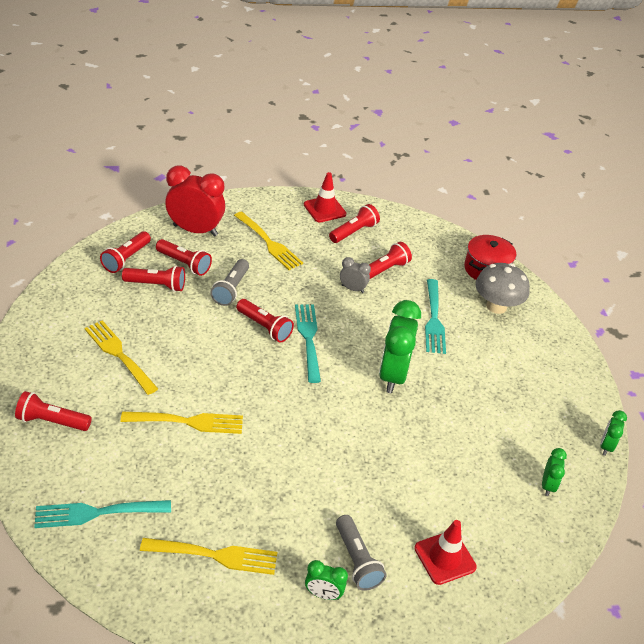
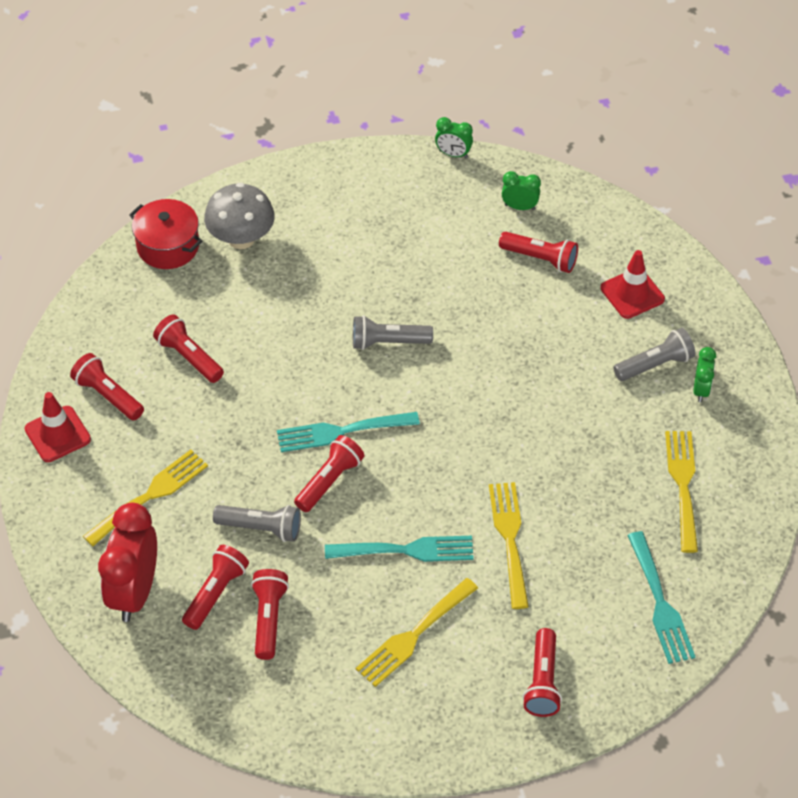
camera: 90 degrees left, 10 degrees up
(126, 259) = (217, 669): red flashlight -> red flashlight (540, 259)
(352, 289) = (235, 390): grey clock -> none
(393, 375) = (388, 342): green clock -> grey flashlight
(434, 319) = (278, 302): turquoise fork -> turquoise fork (406, 550)

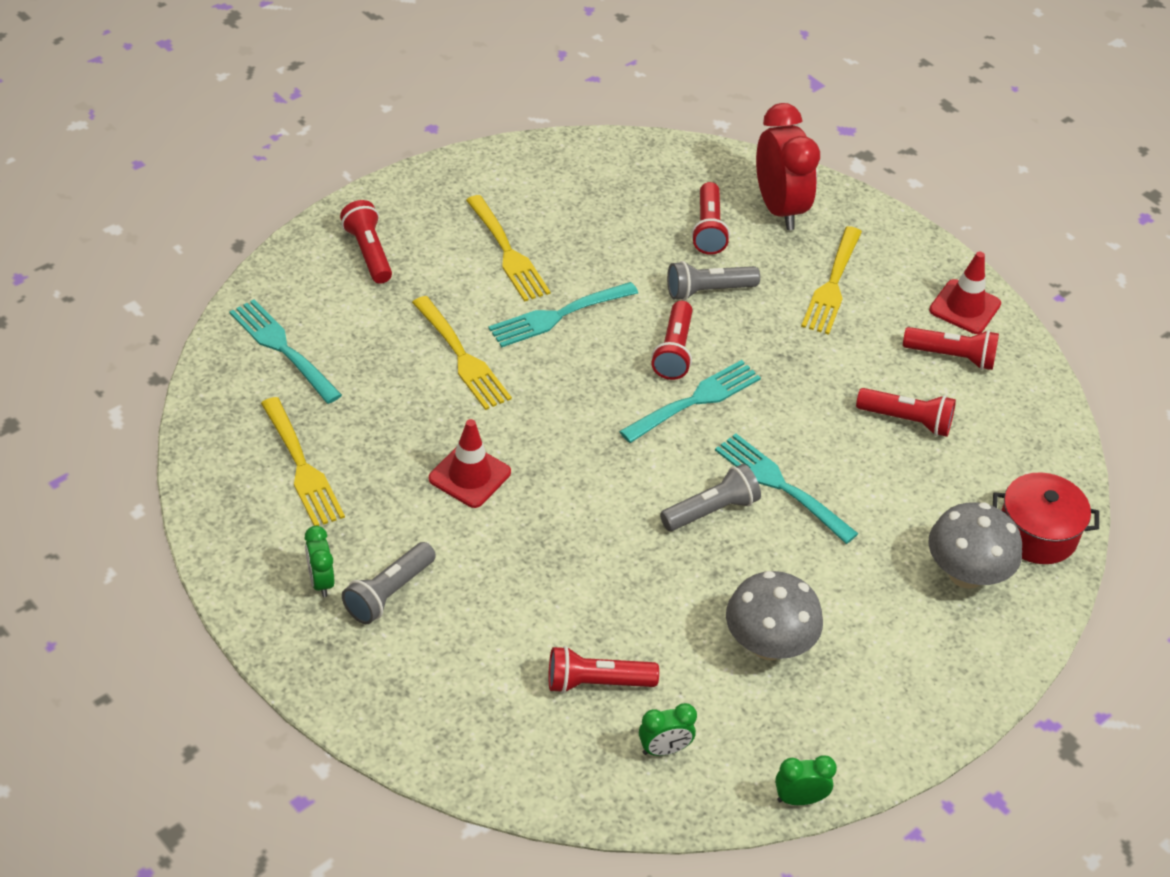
camera: 150 degrees right, 5 degrees down
(268, 618) = (647, 225): red flashlight -> none
(323, 342) = (781, 486): none -> turquoise fork
(410, 242) = (768, 644): none -> grey mushroom
(414, 635) = (507, 252): yellow fork -> yellow fork turned 135 degrees clockwise
(632, 293) = (457, 677): red traffic cone -> red traffic cone (469, 475)

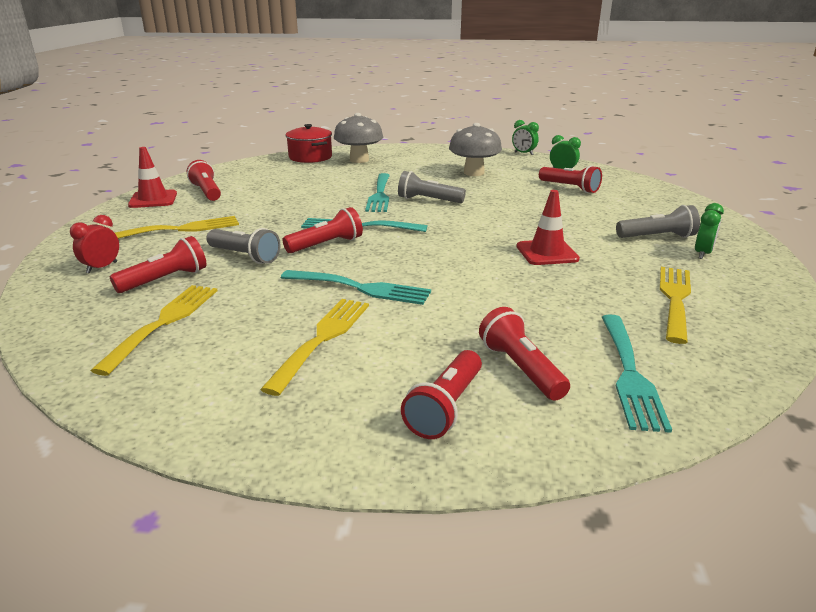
camera: 130 degrees left, 20 degrees down
(461, 356) = (469, 299): yellow fork -> yellow fork (163, 323)
(779, 208) = (102, 268): red clock -> red clock, size x0.49
(907, 420) = (279, 187): red flashlight -> red flashlight (520, 368)

